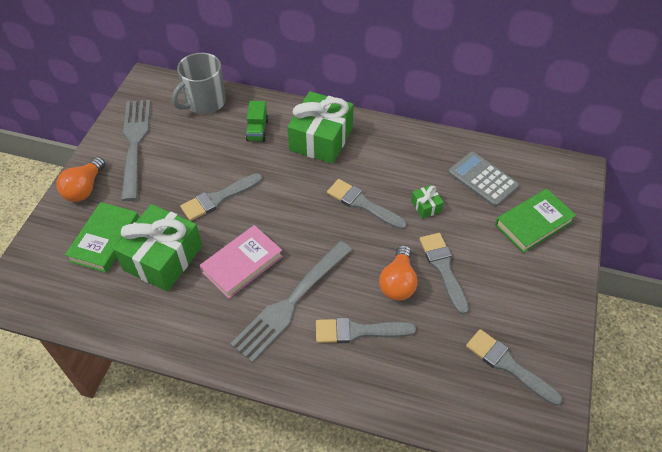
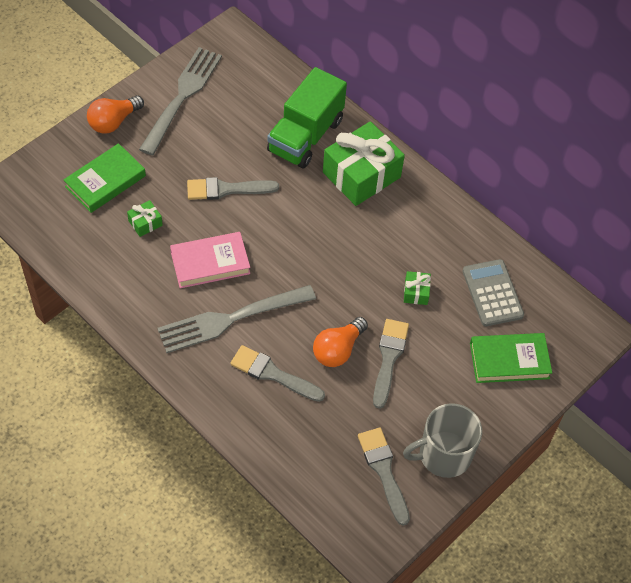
camera: 25 degrees right, 5 degrees up
(163, 258) = (145, 223): green gift -> green gift, size x0.43
(204, 102) = (273, 82): grey mug -> grey mug (443, 454)
(257, 130) = (305, 136): green truck -> green truck, size x2.09
(362, 204) = (356, 260): grey brush -> none

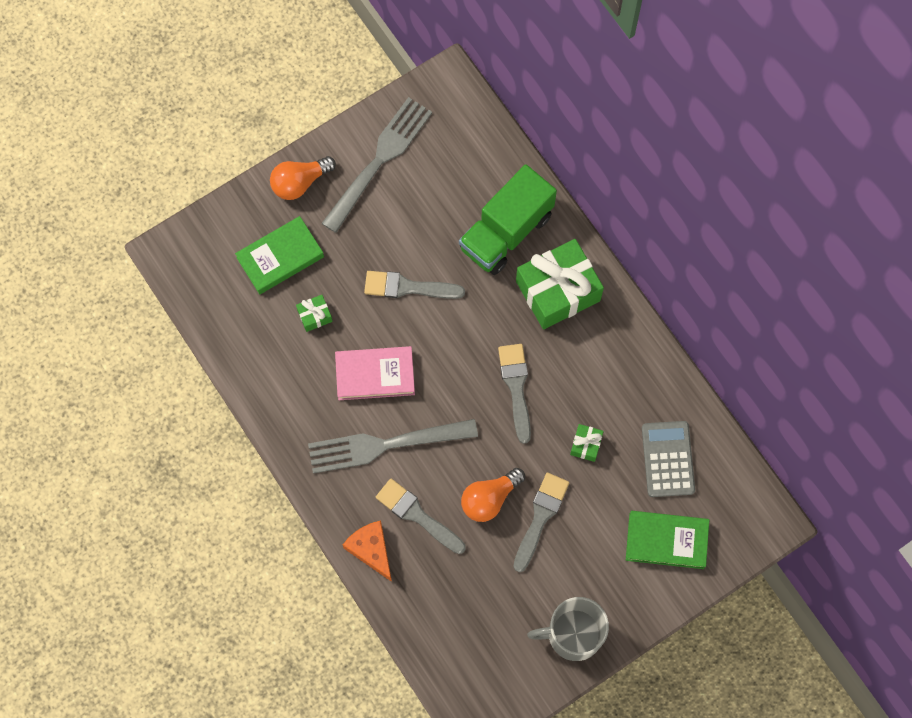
camera: 15 degrees right, 15 degrees up
(235, 411) = (371, 549): none -> orange cheese
(383, 471) = (508, 641): grey brush -> grey brush (516, 387)

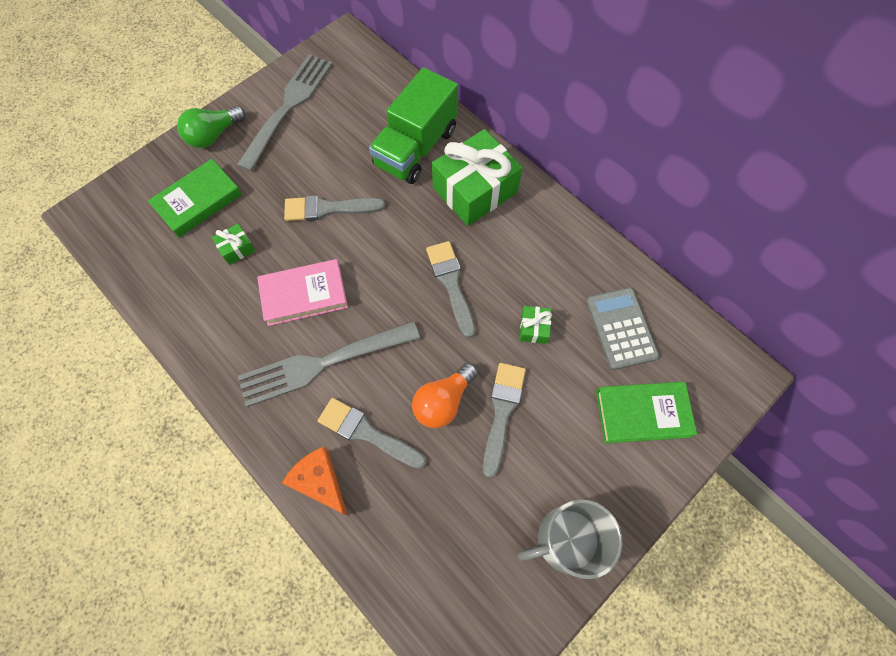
camera: 10 degrees left, 5 degrees down
(300, 182) = (214, 135): orange light bulb -> green light bulb

